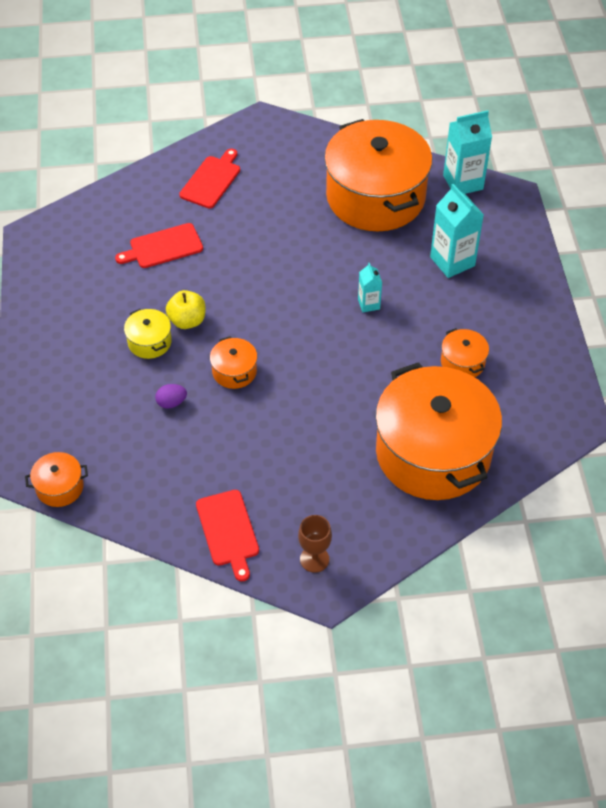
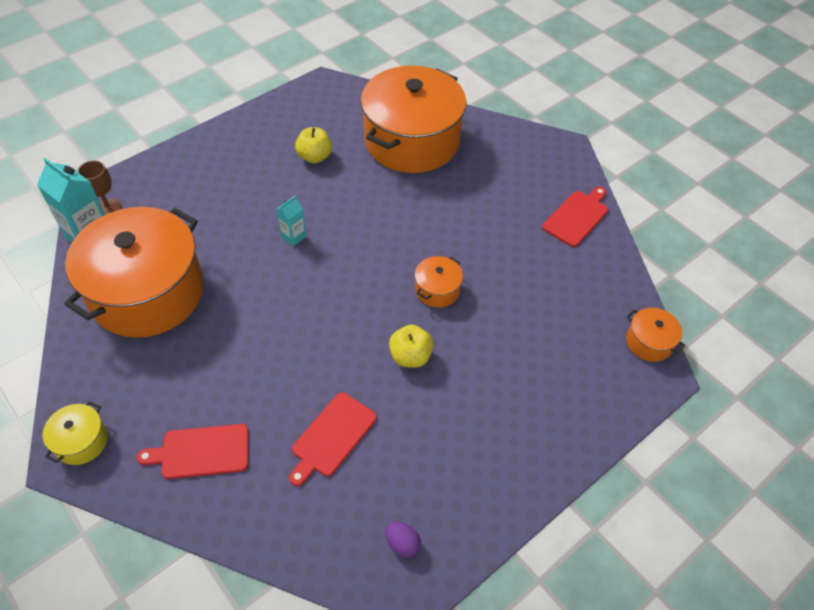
camera: 125 degrees left, 0 degrees up
(149, 342) = (457, 371): yellow pot -> yellow pot (81, 441)
(163, 247) = (332, 437): red cutting board -> red cutting board turned 90 degrees clockwise
(171, 403) = (505, 315): purple egg -> purple egg (402, 543)
(314, 559) = (551, 163): brown goblet -> brown goblet (108, 208)
(452, 261) = (204, 204): turquoise carton -> none
(462, 362) = (314, 157): orange pot -> yellow apple

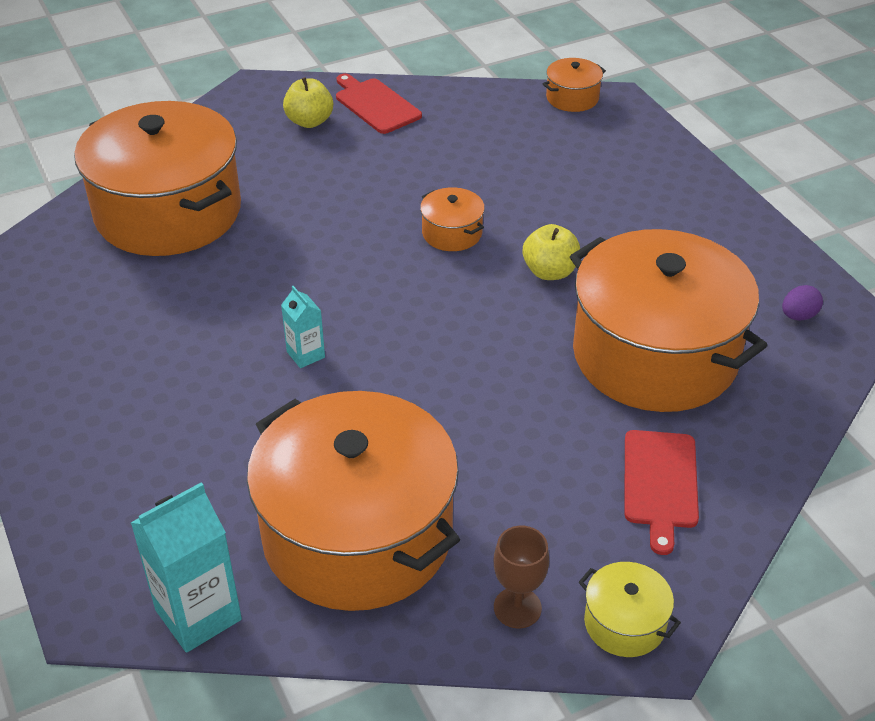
camera: 75 degrees left, 10 degrees down
(108, 208) = (137, 587): brown goblet -> brown goblet (517, 608)
(314, 157) = (147, 314): yellow apple -> yellow apple (309, 121)
(332, 437) = (655, 355): red cutting board -> orange pot

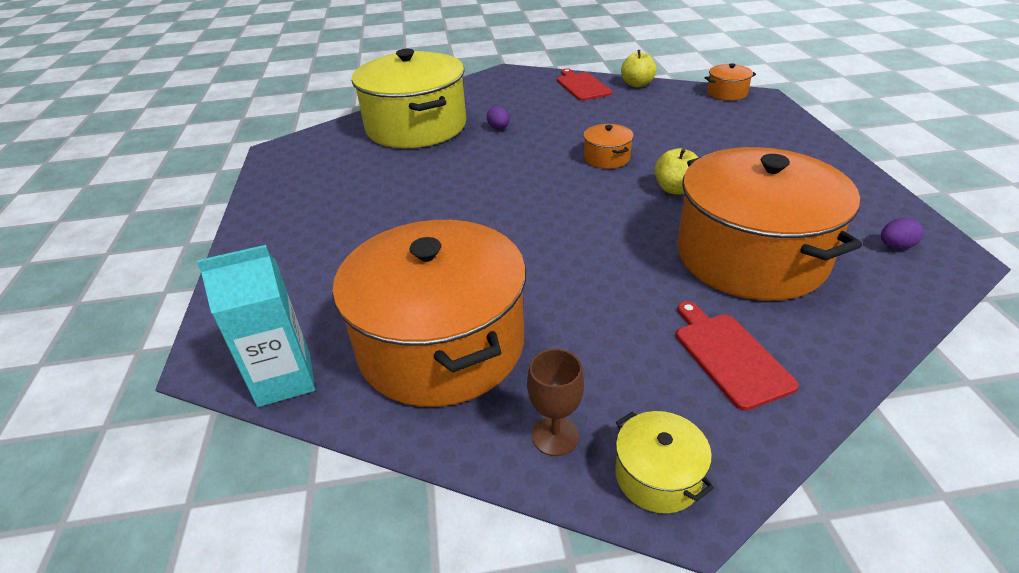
camera: 20 degrees right, 5 degrees down
(168, 212) = (416, 126): orange pot -> yellow pot
(289, 200) = (499, 128): none -> purple egg
(305, 354) = (464, 216): turquoise carton -> none
(309, 121) = (533, 90): yellow apple -> yellow apple (637, 84)
(660, 483) = (729, 356): red cutting board -> red cutting board turned 135 degrees clockwise

